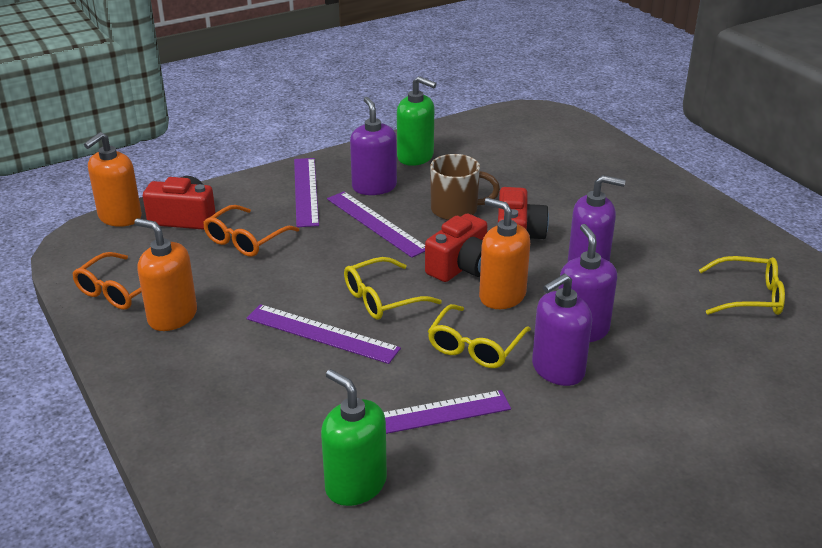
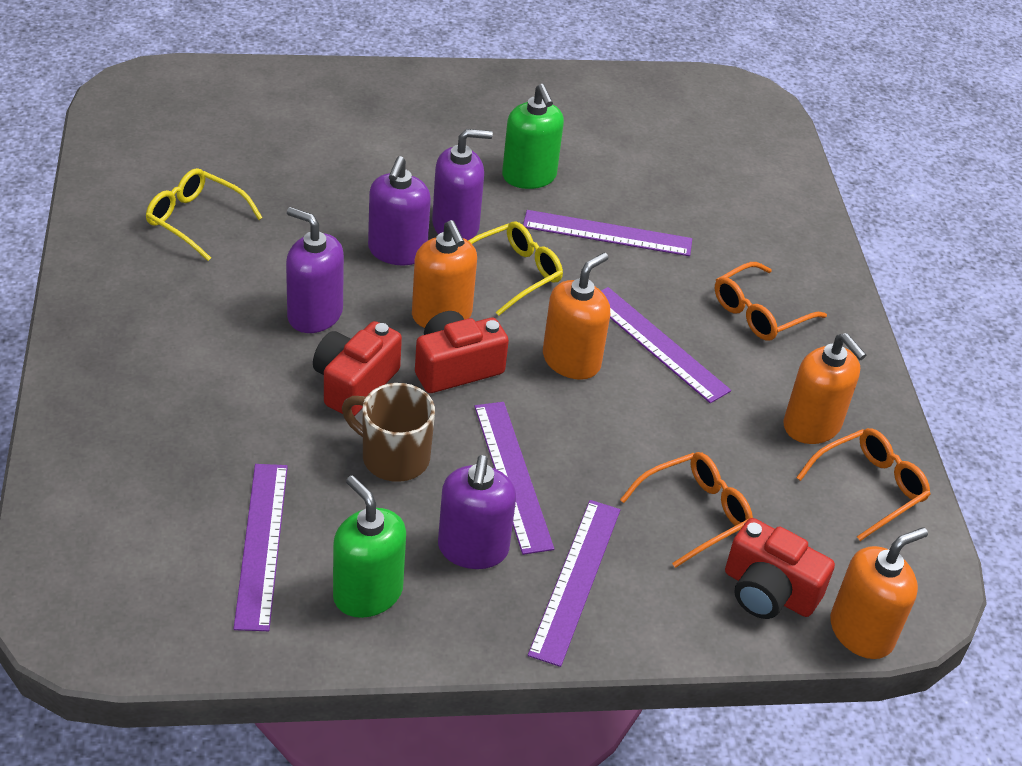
camera: 160 degrees left, 10 degrees up
(241, 392) = (759, 313): none -> orange glasses
(355, 484) = (690, 205): green soap dispenser -> green soap dispenser (529, 176)
(382, 298) = (571, 361): yellow glasses -> orange soap dispenser
(488, 157) = (261, 544): none -> purple ruler

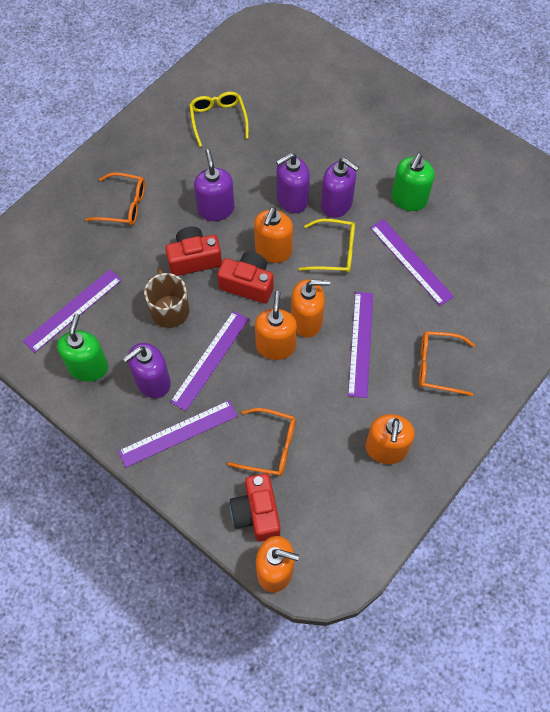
camera: 50 degrees right, 20 degrees up
(569, 409) = (275, 346): none -> orange soap dispenser
(869, 488) = (373, 505): orange glasses -> orange glasses (124, 205)

